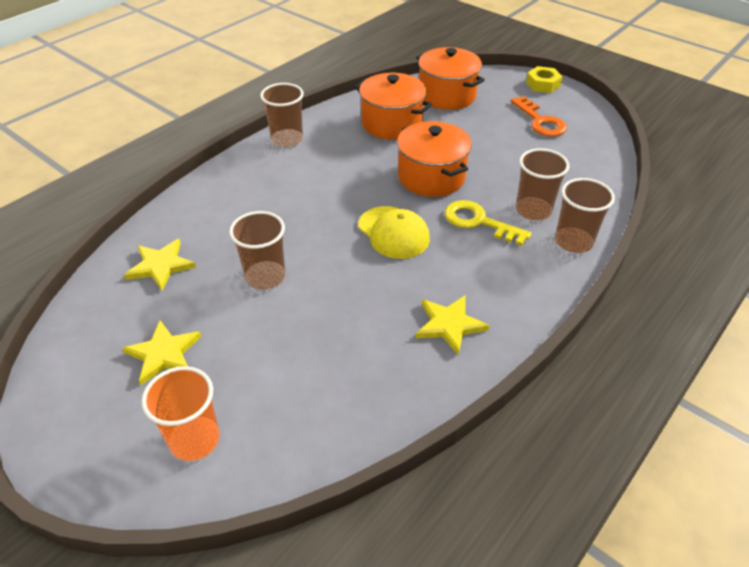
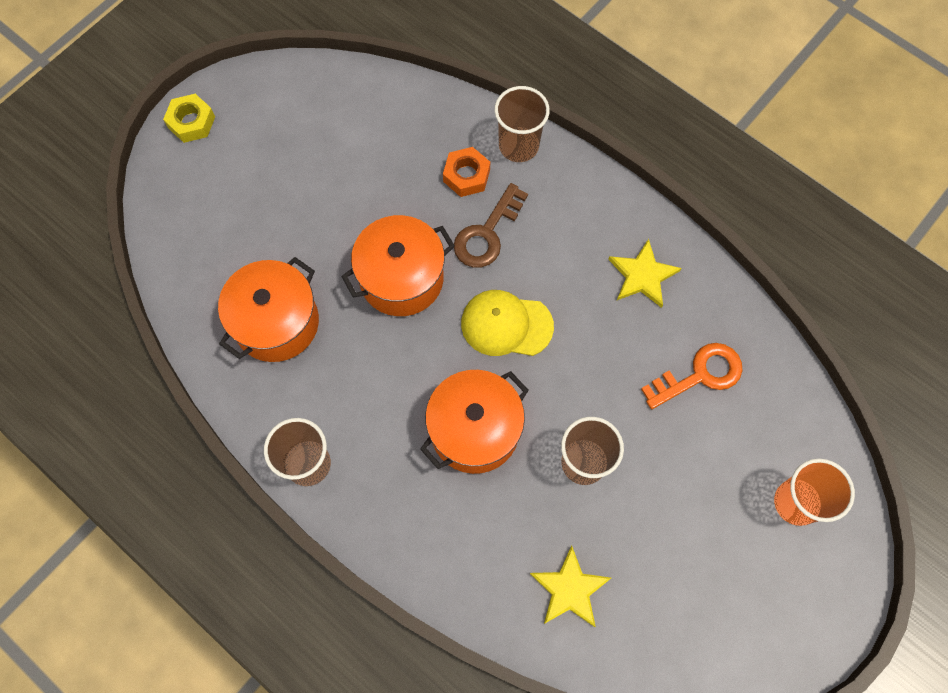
camera: 90 degrees left, 25 degrees up
(164, 354) = (700, 554): yellow star -> none
(393, 232) = (506, 325): yellow cap -> yellow cap turned 135 degrees counterclockwise
(447, 95) = (209, 247): orange pot -> orange pot (474, 430)
(479, 222) = (487, 233): yellow key -> brown key
(533, 210) = (466, 176): brown cup -> orange nut
(540, 121) = (285, 140): orange key -> orange key (700, 375)

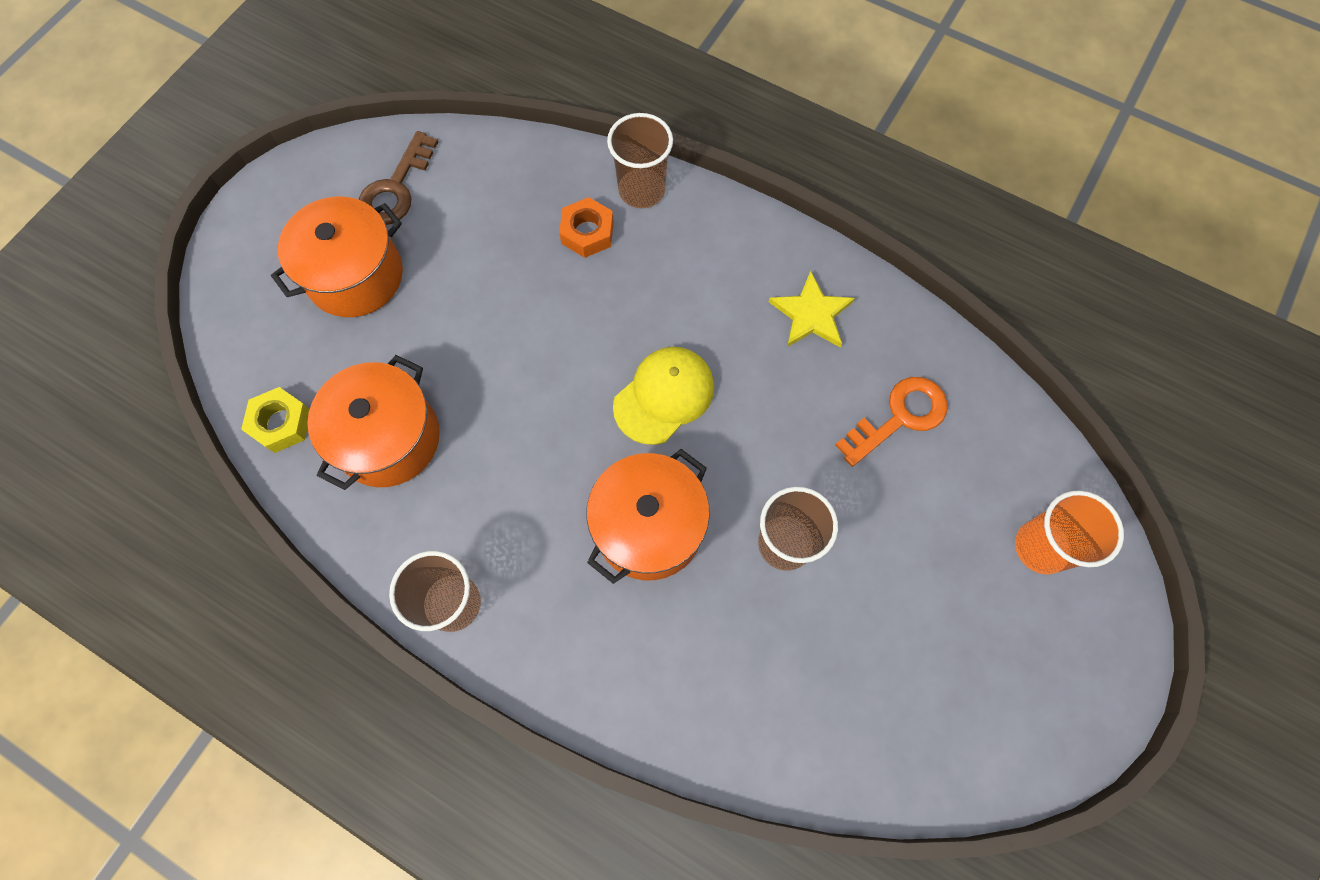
camera: 10 degrees left, 0 degrees up
(191, 122) = (252, 220): yellow nut -> yellow nut (281, 423)
(401, 278) = (531, 362): orange pot -> orange pot (355, 276)
(487, 233) = (623, 294): brown key -> brown key (396, 188)
(506, 325) = (664, 396): yellow cap -> yellow cap turned 135 degrees clockwise
(570, 589) = (797, 700): yellow star -> none

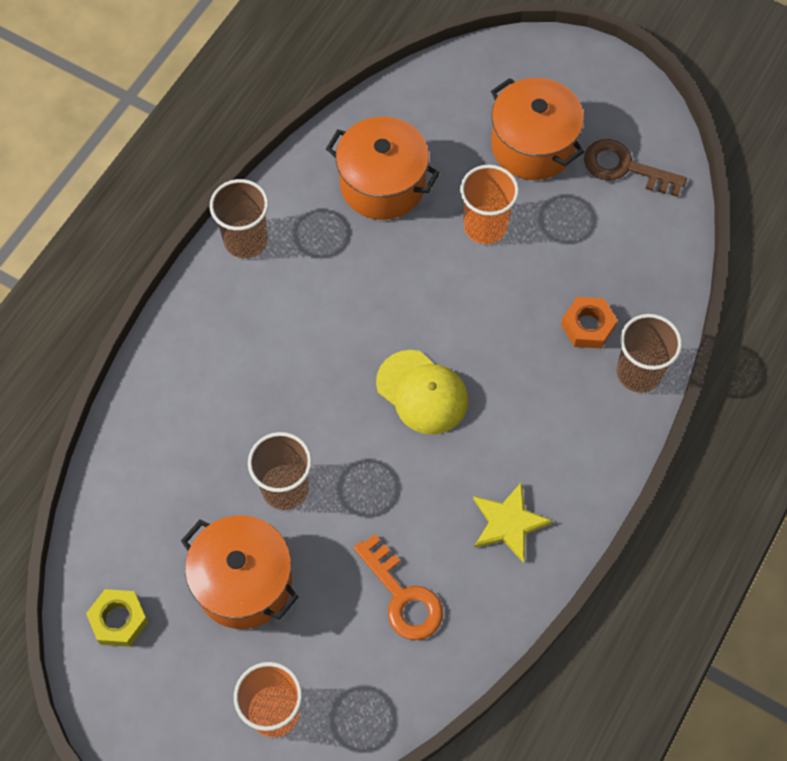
camera: 90 degrees right, 5 degrees down
(281, 423) = (396, 109): yellow nut -> yellow nut (119, 620)
(457, 328) = (485, 226): none -> orange cup
(648, 527) = (302, 380): orange pot -> orange pot (244, 582)

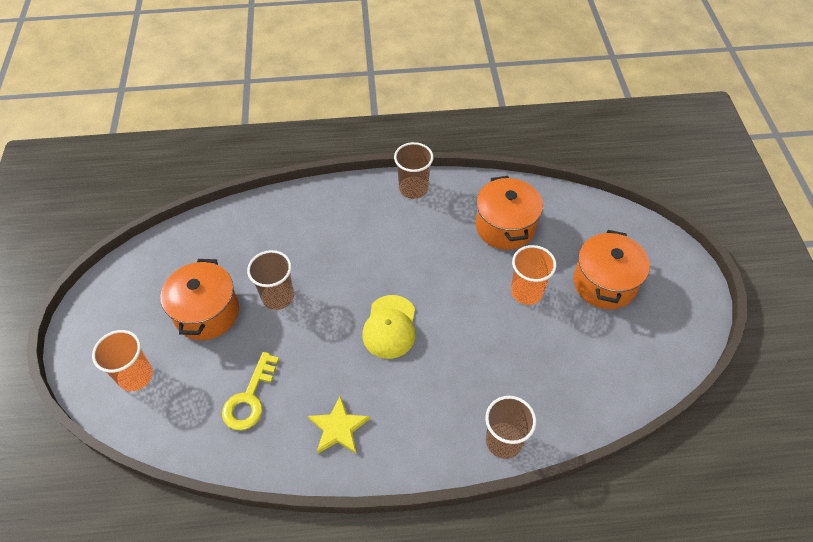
camera: 55 degrees right, 10 degrees down
(119, 620) = (149, 270): yellow nut -> none
(402, 596) = (249, 398): orange key -> yellow key
(587, 326) = (510, 390): orange nut -> none
(625, 168) = (641, 342): brown key -> none

